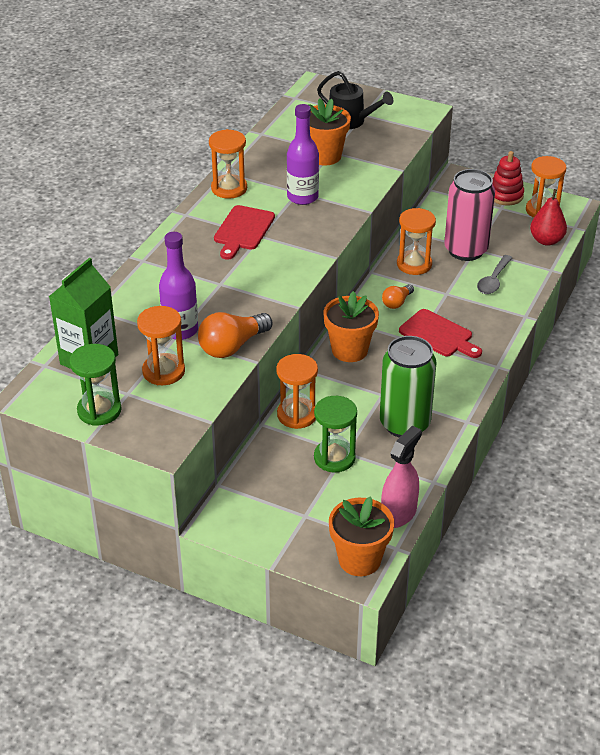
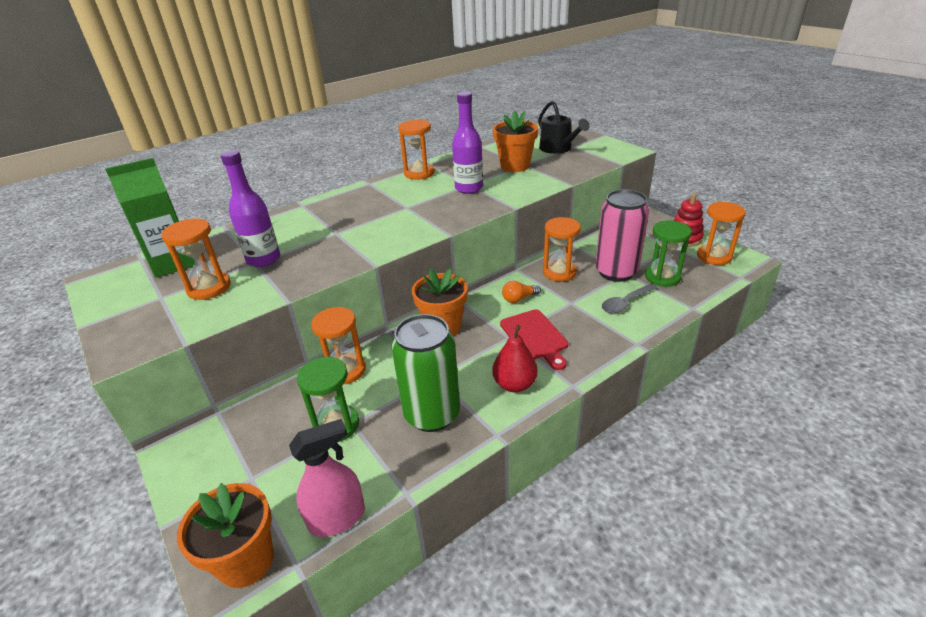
camera: 30 degrees right, 5 degrees down
(99, 410) = (122, 305): green hourglass -> green hourglass (662, 277)
(232, 346) = (285, 283): orange light bulb -> none
(243, 230) = (397, 201): red cutting board -> none
(546, 240) = (703, 281): red pear -> red pear (514, 384)

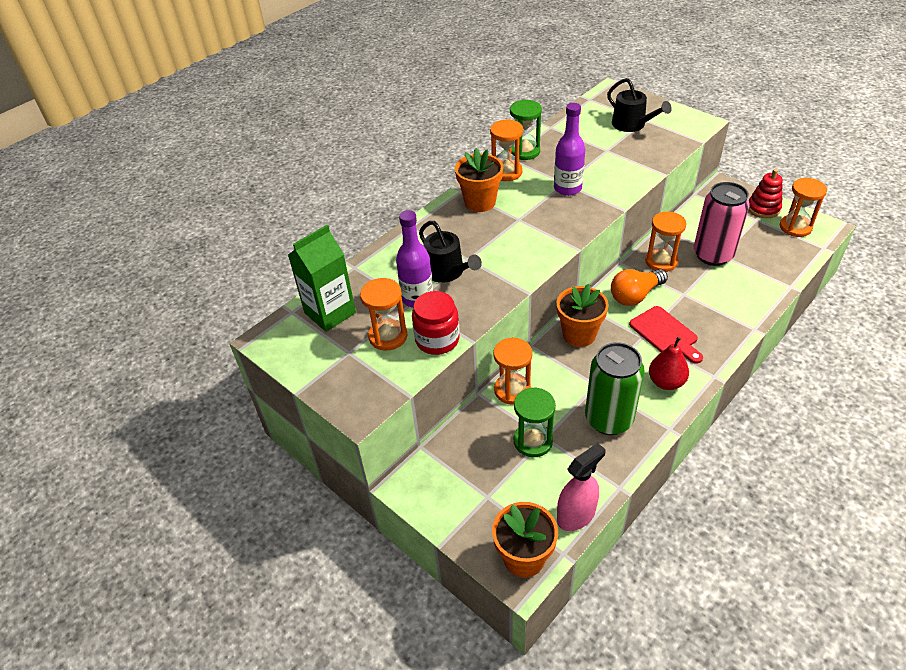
camera: 10 degrees left, 10 degrees up
(254, 296) = (437, 339): none -> red jar
(308, 241) = (447, 272): none -> black watering can
(515, 166) = (599, 153): orange flower pot -> orange flower pot (480, 202)
(519, 299) = (635, 295): orange light bulb -> orange light bulb, size x1.74
(625, 303) = (732, 288): grey spoon -> none
(662, 277) = (756, 256): green hourglass -> green hourglass (524, 151)

